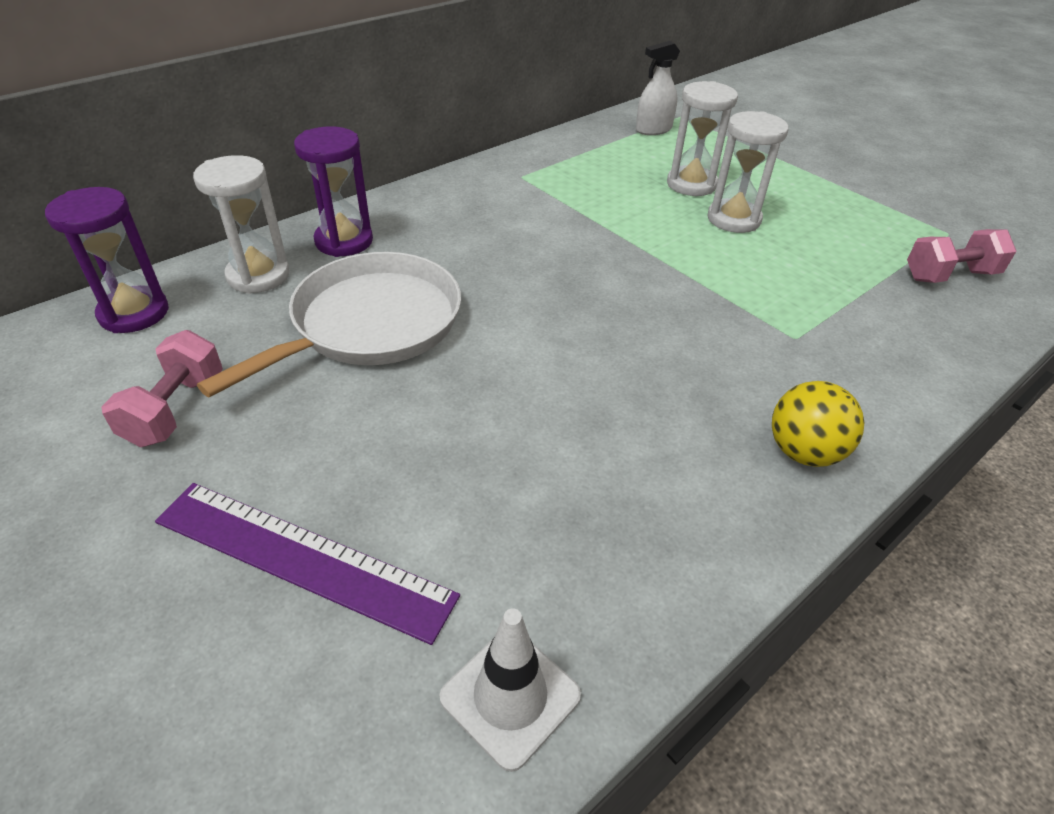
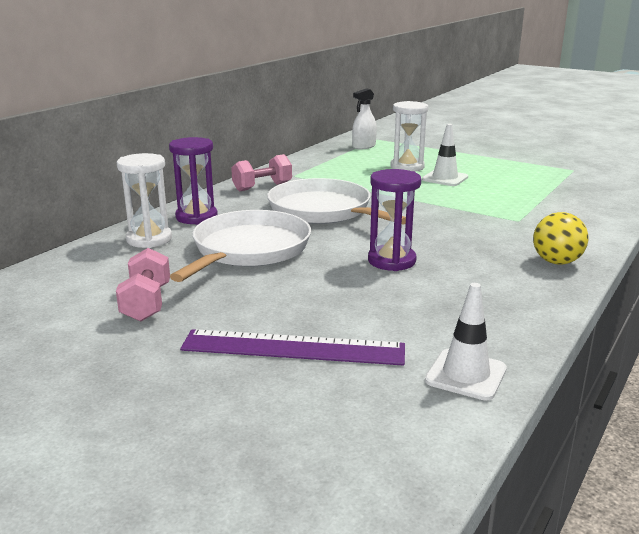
camera: 15 degrees left, 20 degrees down
(134, 313) = (72, 267): purple hourglass -> purple hourglass (391, 261)
(519, 259) = (323, 210): none -> white pan
(733, 219) = (445, 178): white hourglass -> white traffic cone
(950, 276) = (586, 186): pink dumbbell -> pink dumbbell (262, 187)

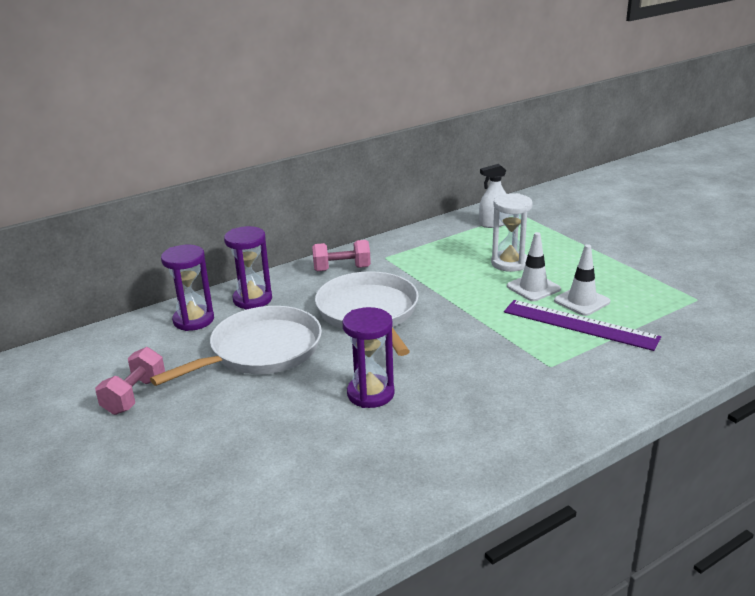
camera: 25 degrees right, 5 degrees up
(149, 239) = (193, 320): white hourglass -> purple hourglass
(293, 347) = (200, 474): purple ruler -> purple ruler (580, 324)
(466, 375) = (306, 546): white traffic cone -> white traffic cone (582, 301)
(556, 262) = (529, 433): yellow ball -> none

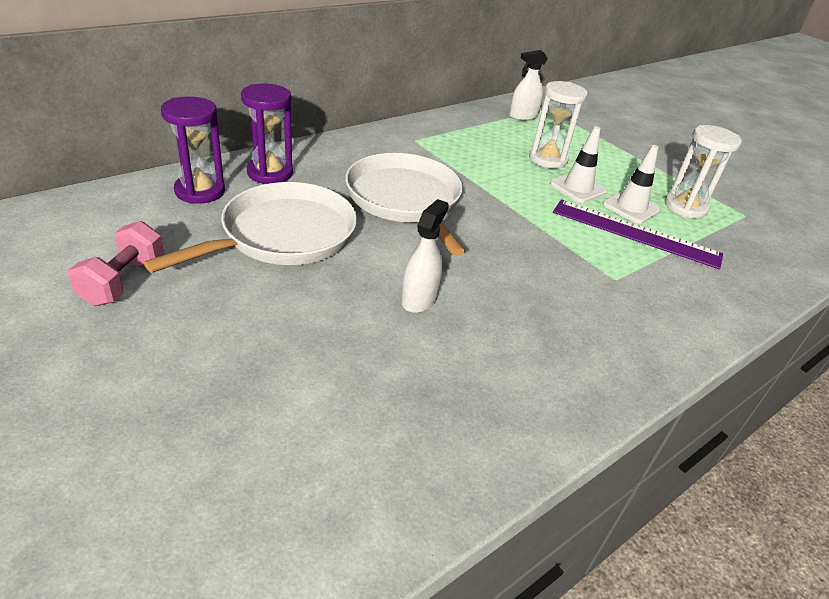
camera: 10 degrees left, 10 degrees up
(342, 269) = (369, 148): pink dumbbell -> none
(370, 394) = (419, 299): purple hourglass -> white spray bottle
(637, 296) = (685, 207): none -> white hourglass

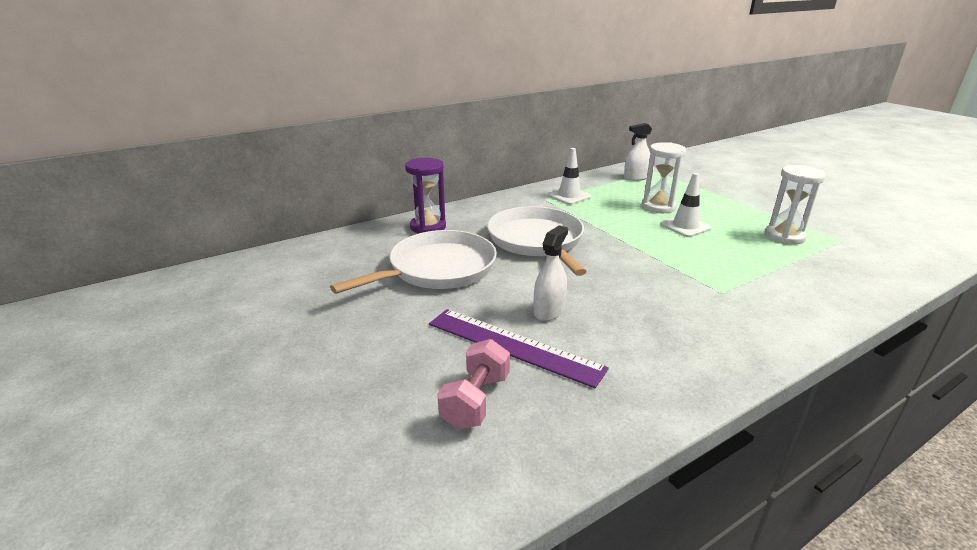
camera: 10 degrees right, 10 degrees down
(124, 281) = (314, 304): pink dumbbell -> pink dumbbell (476, 401)
(200, 191) = (373, 241): purple hourglass -> none
(631, 207) = (734, 239): white traffic cone -> white traffic cone (569, 196)
(635, 233) = (738, 257): purple ruler -> purple ruler (513, 345)

